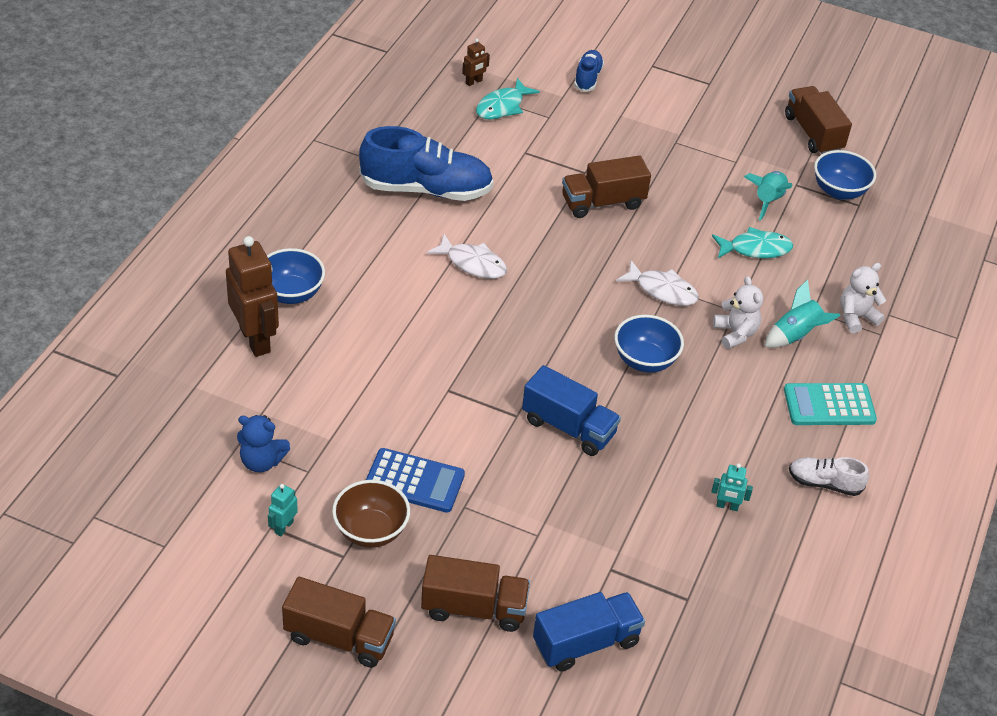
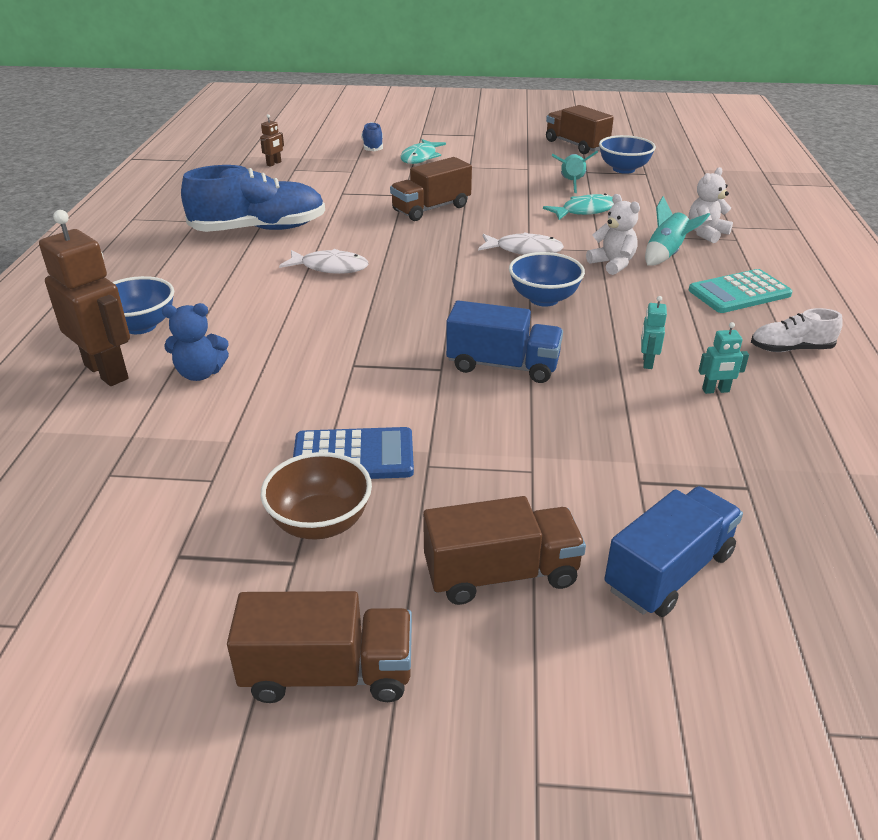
camera: 15 degrees left, 10 degrees down
(262, 461) = (145, 485): blue teddy bear -> blue teddy bear (200, 373)
(283, 527) = (197, 551): turquoise robot -> turquoise robot (647, 362)
(502, 106) = (307, 172): turquoise fish -> turquoise fish (420, 157)

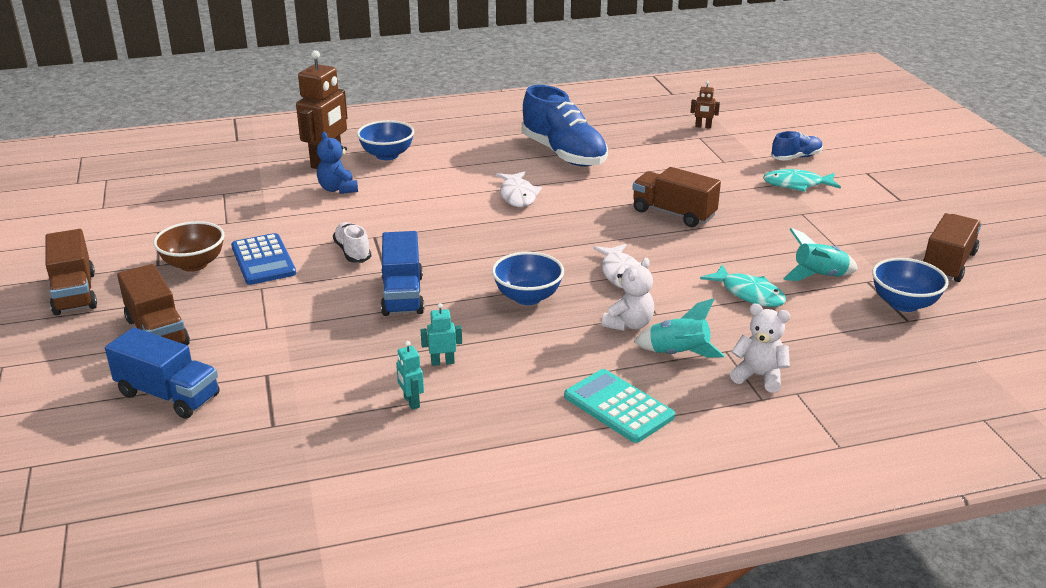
camera: 70 degrees right, 5 degrees down
(791, 349) = (512, 444): white shoe -> white shoe (353, 252)

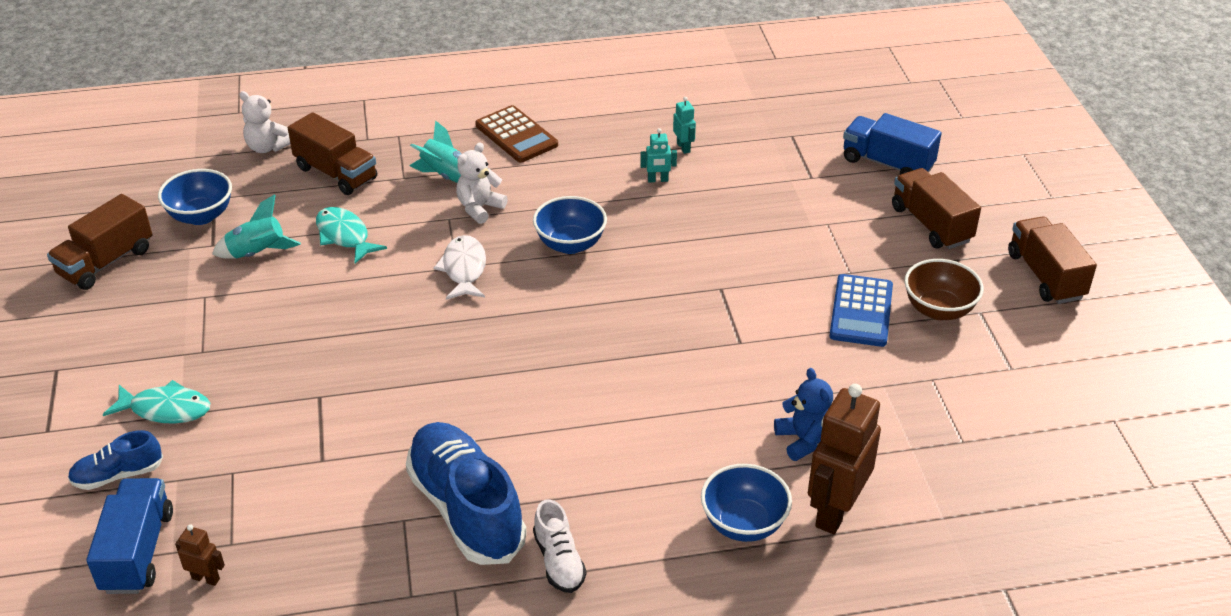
camera: 175 degrees left, 10 degrees up
(263, 260) = (861, 311): blue calculator -> blue calculator turned 150 degrees counterclockwise
(353, 252) = (761, 318): white shoe -> white shoe (559, 561)
(403, 295) = (698, 254): blue truck -> blue truck (137, 551)
(518, 195) = (554, 410): white fish -> none
(618, 407) = (516, 135): turquoise calculator -> brown calculator
(673, 213) = (362, 361): brown truck -> brown truck (336, 173)
(759, 376) = (389, 153): white teddy bear -> white teddy bear (267, 147)

